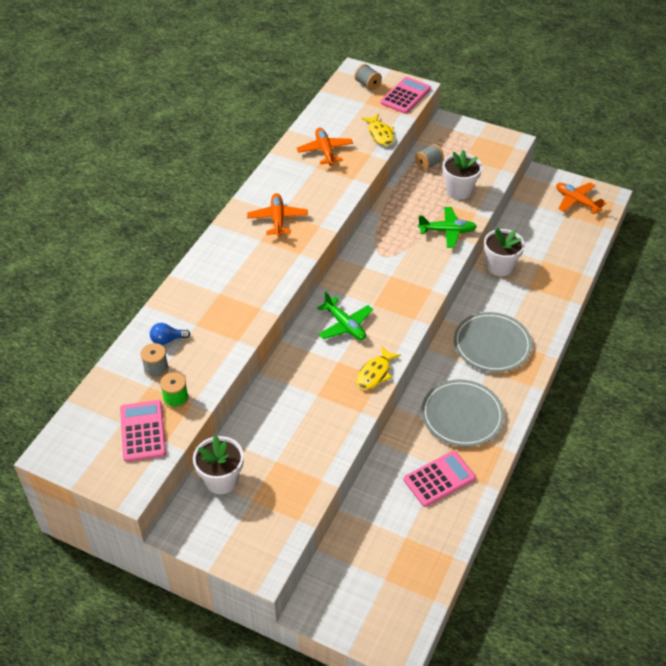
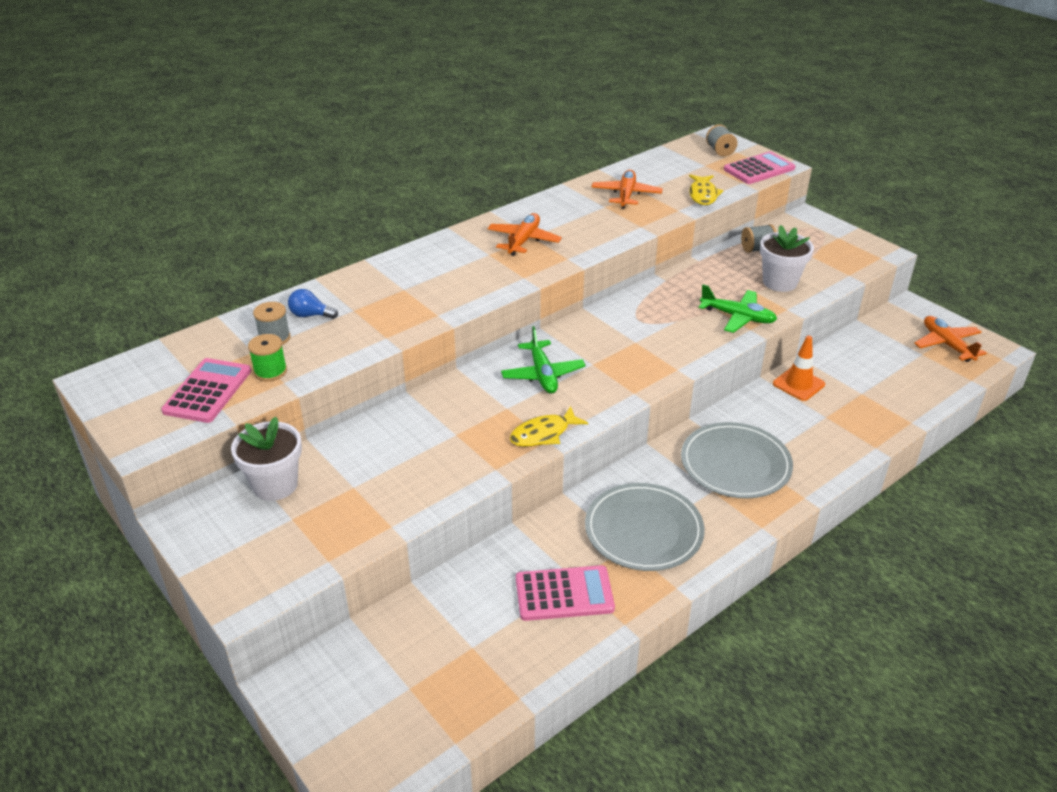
camera: 25 degrees right, 10 degrees down
(500, 266) = (798, 384): white flower pot -> orange traffic cone

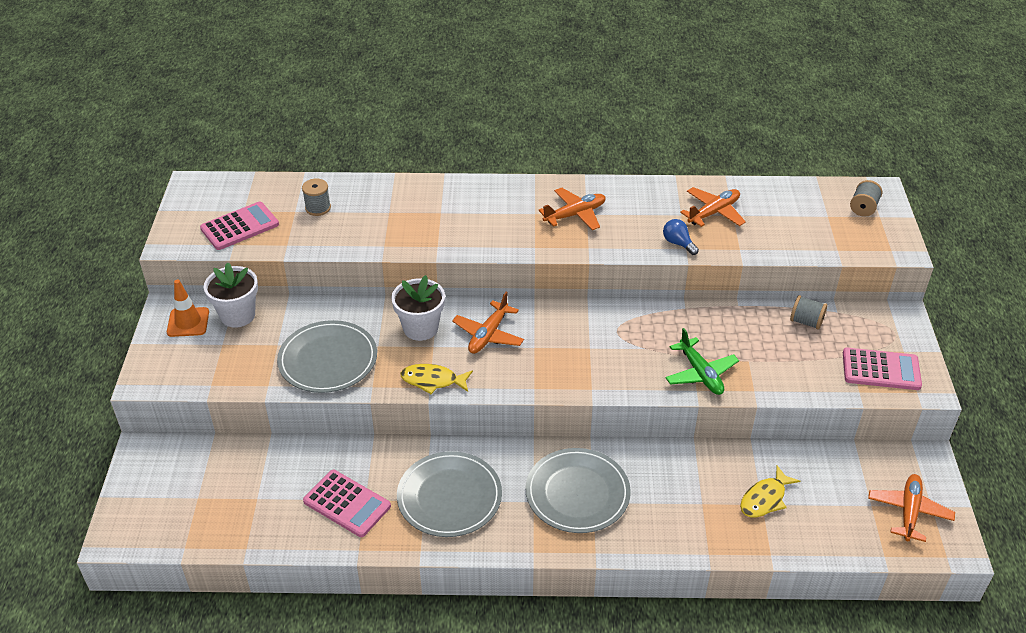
camera: 40 degrees right, 5 degrees up
(270, 371) = (288, 232): green spool -> none
(310, 315) = (358, 202): blue light bulb -> blue light bulb (678, 243)
(423, 471) = (328, 360): none -> grey plate
(543, 374) = (488, 335): green plane -> orange plane
(703, 195) = (783, 245): yellow fish -> yellow fish (765, 499)
(759, 169) = (874, 244): pink calculator -> pink calculator (881, 369)
(779, 282) = (782, 363): white flower pot -> white flower pot (420, 328)
(798, 384) = (717, 463): orange traffic cone -> orange traffic cone (188, 322)

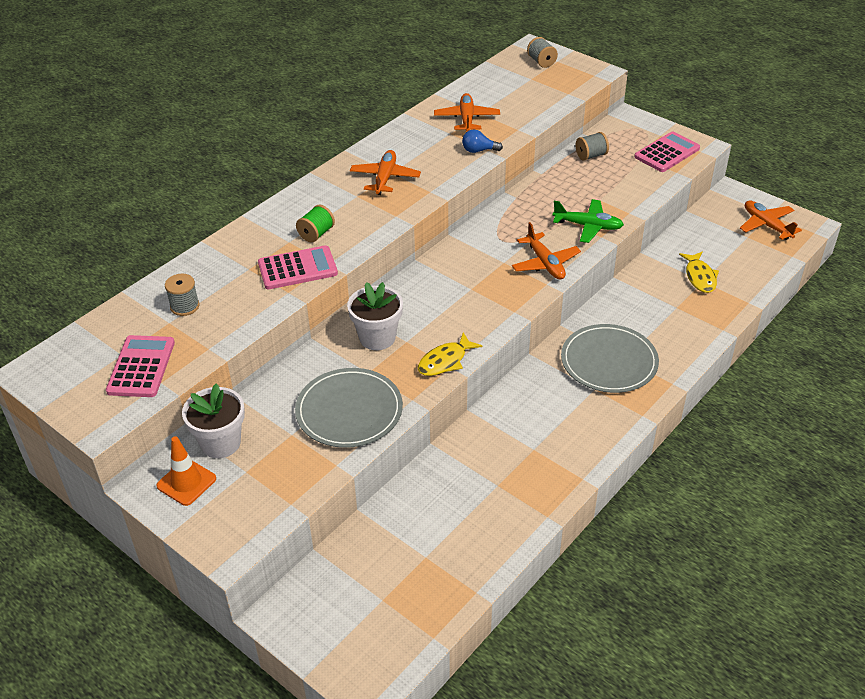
camera: 50 degrees left, 0 degrees up
(347, 503) = (491, 499): pink calculator -> pink calculator (297, 268)
(449, 497) = (544, 433): grey plate -> none
(465, 220) = (316, 234): none -> green spool
(488, 335) = (429, 305): orange plane -> orange plane (545, 263)

